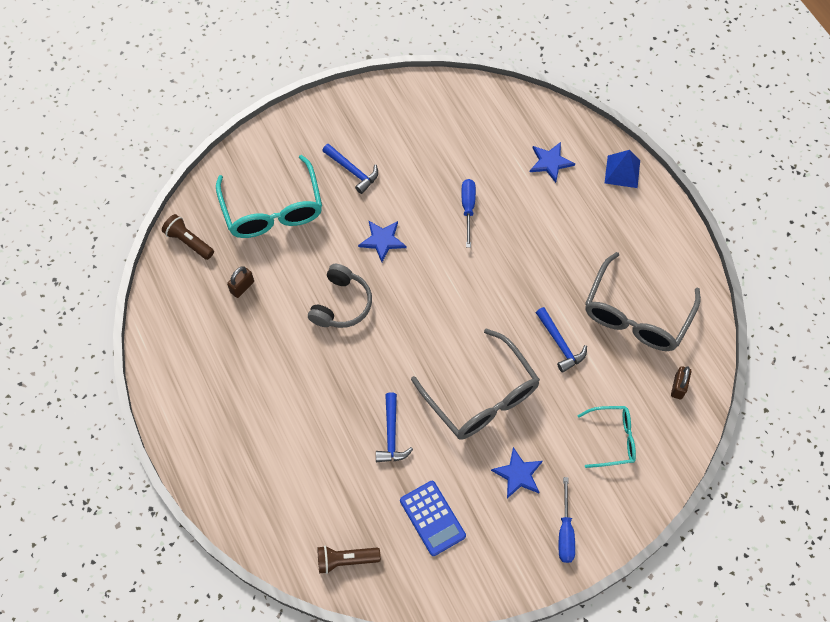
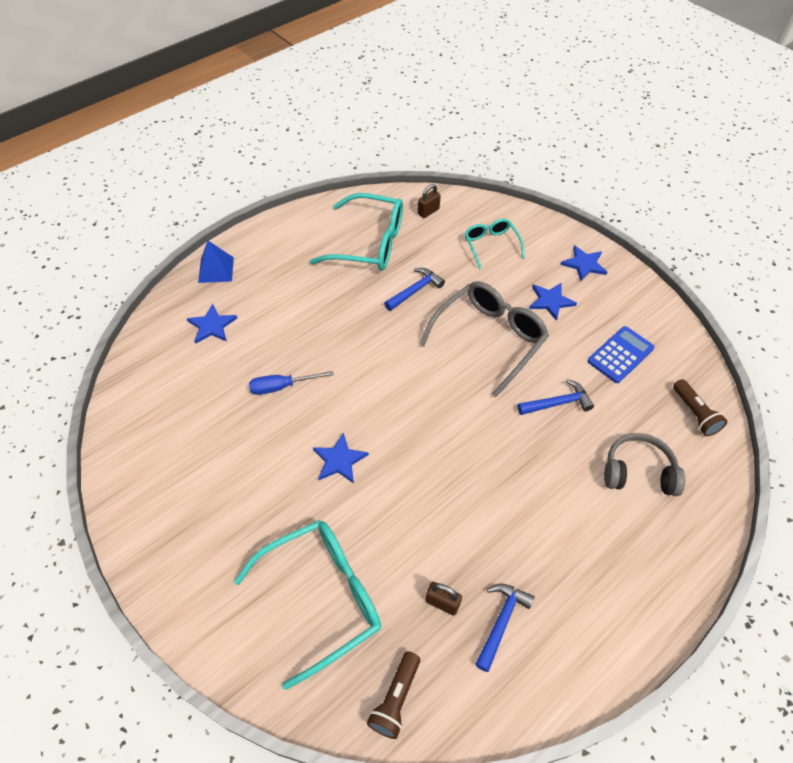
camera: 105 degrees left, 10 degrees down
(341, 304) = (431, 483): grey headphones -> grey headphones (638, 472)
(352, 171) = (248, 515): blue hammer -> blue hammer (501, 622)
(565, 532) = (584, 264): blue screwdriver -> blue star
(636, 315) = (369, 243): grey glasses -> turquoise glasses
(678, 387) = (428, 211): brown padlock -> brown padlock turned 45 degrees counterclockwise

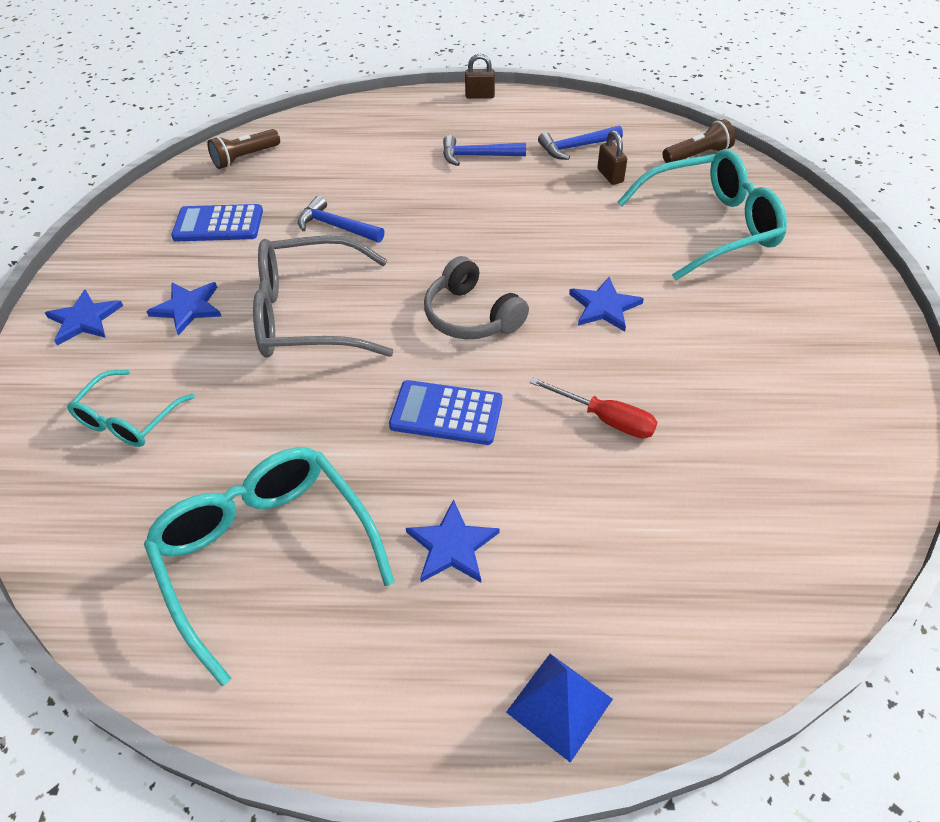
camera: 135 degrees left, 5 degrees down
(212, 326) = (642, 582): blue star -> blue star (452, 545)
(281, 386) = (605, 419): blue screwdriver -> red screwdriver
(322, 597) = (710, 226): turquoise glasses -> turquoise glasses turned 150 degrees clockwise
(361, 337) = (446, 413): none -> blue calculator
(415, 290) = (306, 428): blue hammer -> blue hammer (477, 156)
(428, 211) = (110, 544): brown padlock -> brown padlock (480, 96)
(638, 472) = (352, 155): grey headphones -> grey headphones (471, 316)
(694, 414) = (245, 158): brown flashlight -> brown flashlight turned 150 degrees counterclockwise

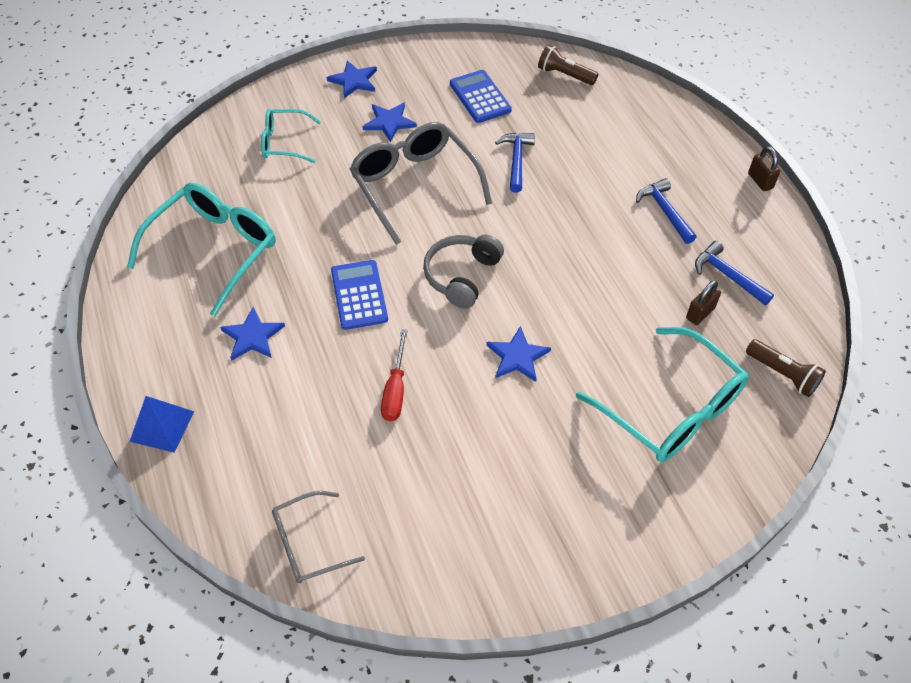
camera: 65 degrees right, 5 degrees up
(802, 567) = (308, 544): none -> grey glasses

